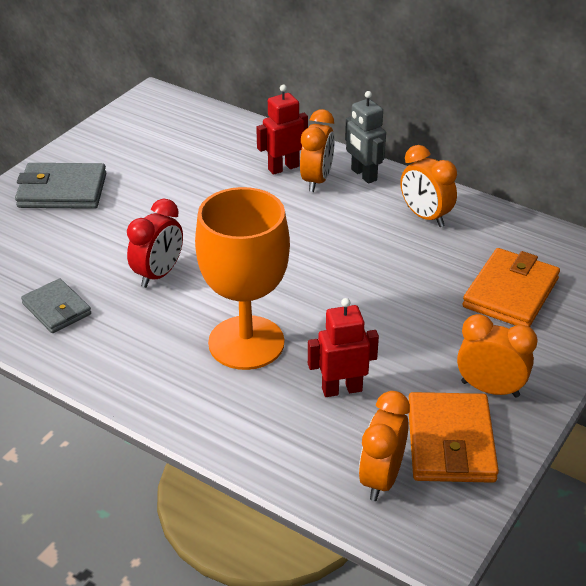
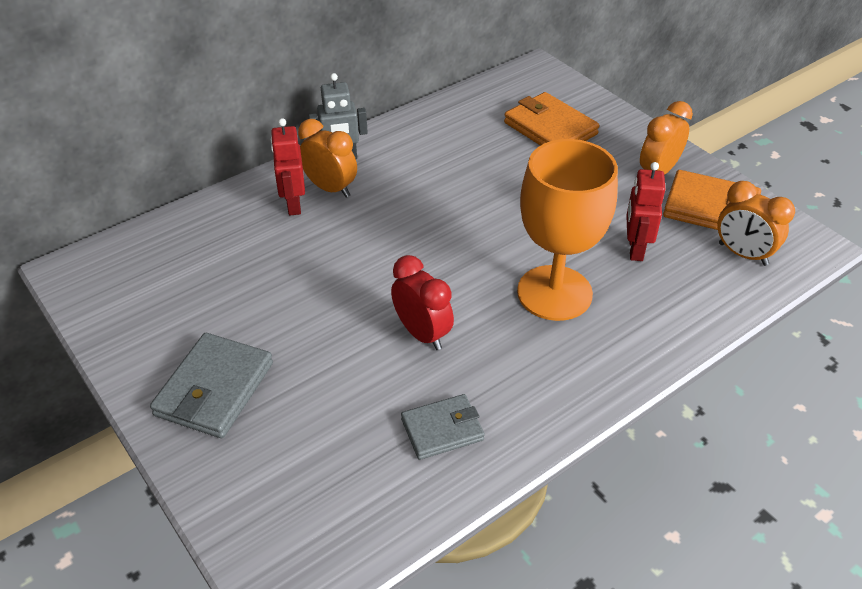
camera: 70 degrees left, 5 degrees up
(425, 216) = (427, 141): orange clock -> none

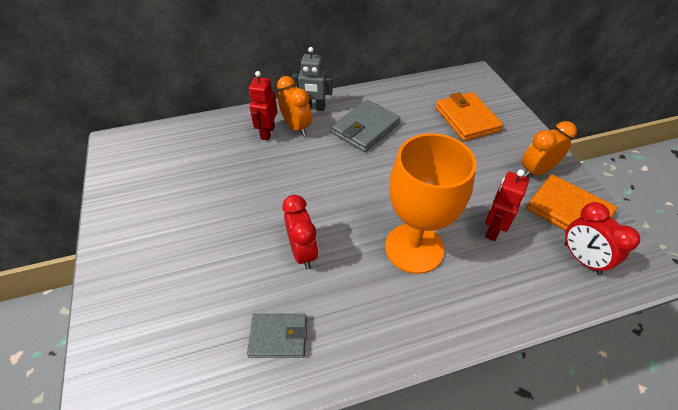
camera: 20 degrees right, 5 degrees up
(214, 389) = (147, 251): grey wallet -> grey wallet (365, 128)
(742, 254) = (581, 259): orange clock -> red clock

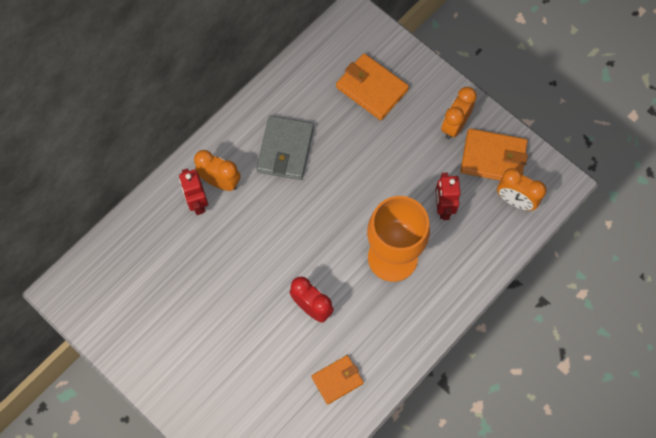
camera: 30 degrees left, 20 degrees up
(278, 337) = (337, 380): grey wallet -> orange wallet
(314, 108) = (220, 147): grey robot -> none
(581, 259) = (515, 200): red clock -> orange clock

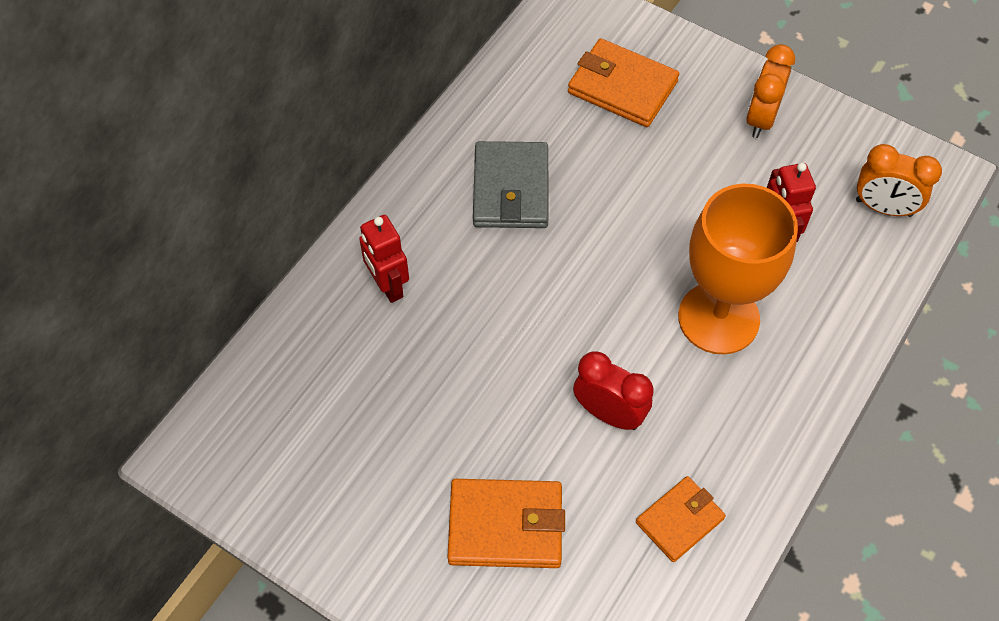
camera: 10 degrees left, 10 degrees down
(220, 182) = (418, 250): orange clock -> none
(493, 158) = (832, 154): orange wallet -> orange wallet (505, 526)

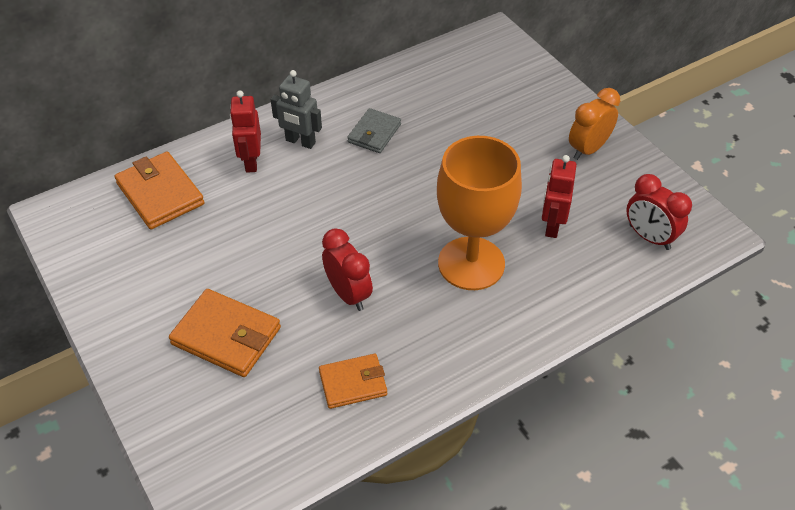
camera: 25 degrees right, 10 degrees down
(430, 235) = (300, 142): none -> grey robot
(510, 189) = (374, 133): grey wallet -> grey wallet, size x0.65
(622, 87) = (496, 98): orange wallet -> orange wallet (160, 194)
(883, 208) = (649, 237): orange clock -> red clock

